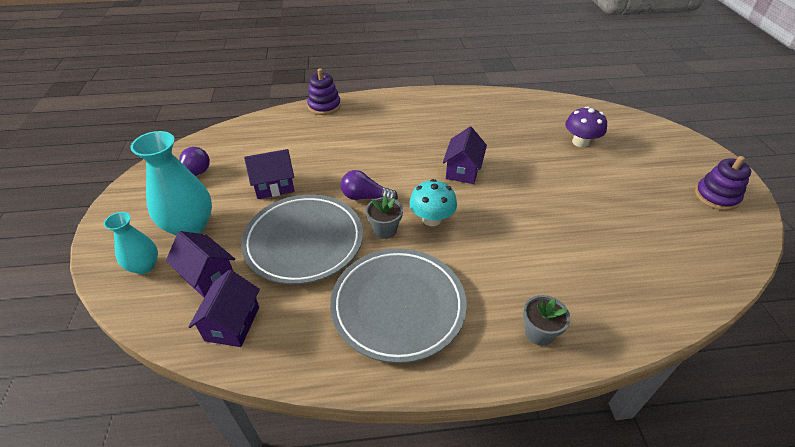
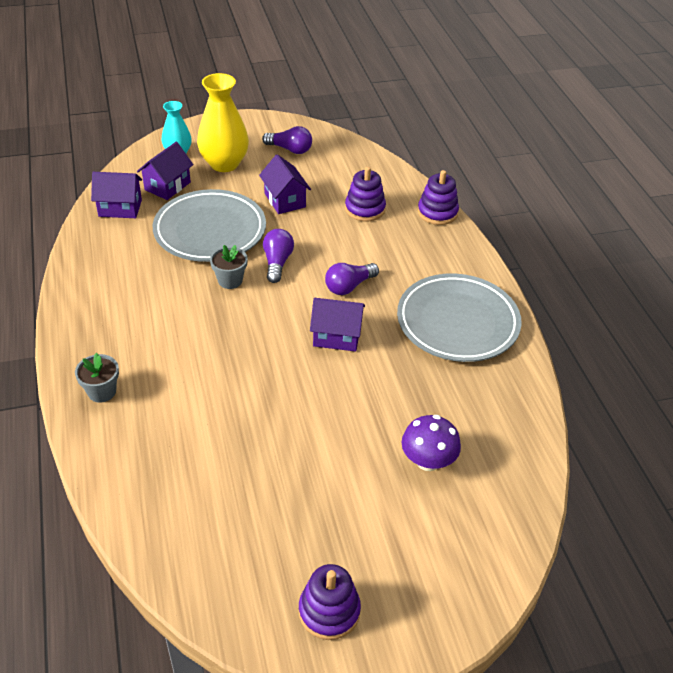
camera: 80 degrees right, 0 degrees up
(190, 226) = (224, 164): turquoise vase -> yellow vase
(306, 140) = (365, 209): none -> purple stacking toy
(398, 306) = (135, 297): grey plate -> grey plate (457, 322)
(404, 158) = (349, 286): none -> purple light bulb
(432, 219) = (249, 313): turquoise mushroom -> none

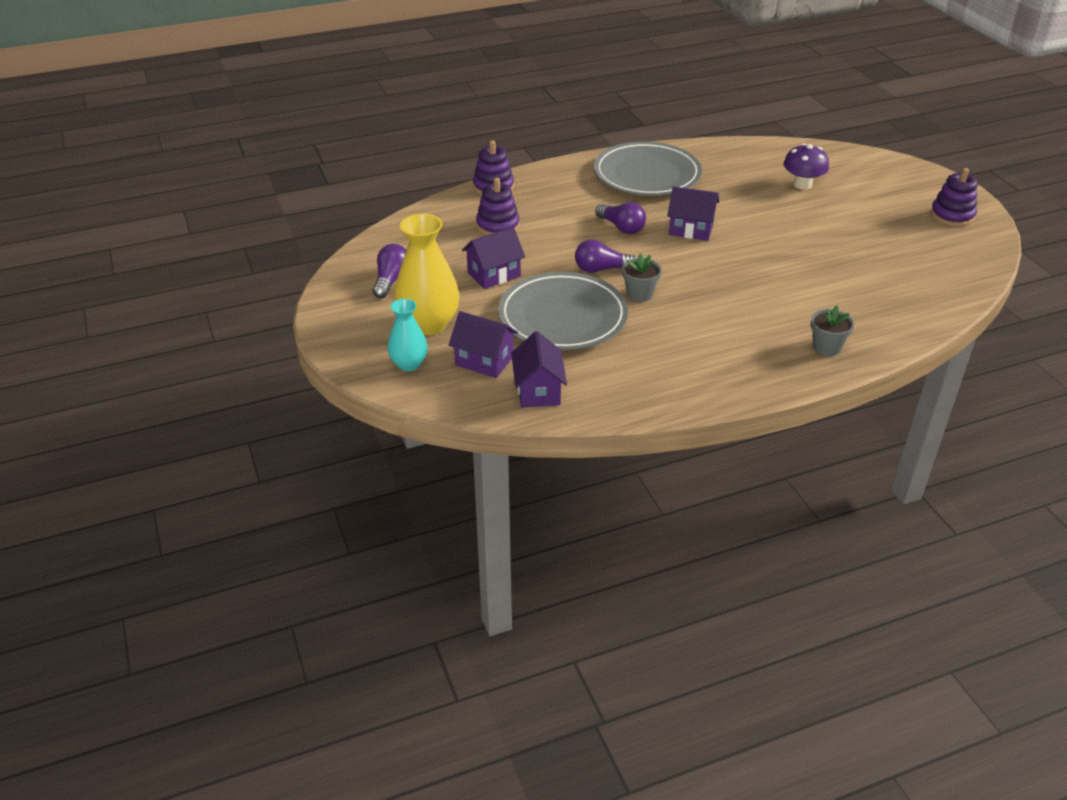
camera: 95 degrees left, 5 degrees down
(337, 336) = (691, 229): purple house -> purple house turned 75 degrees counterclockwise

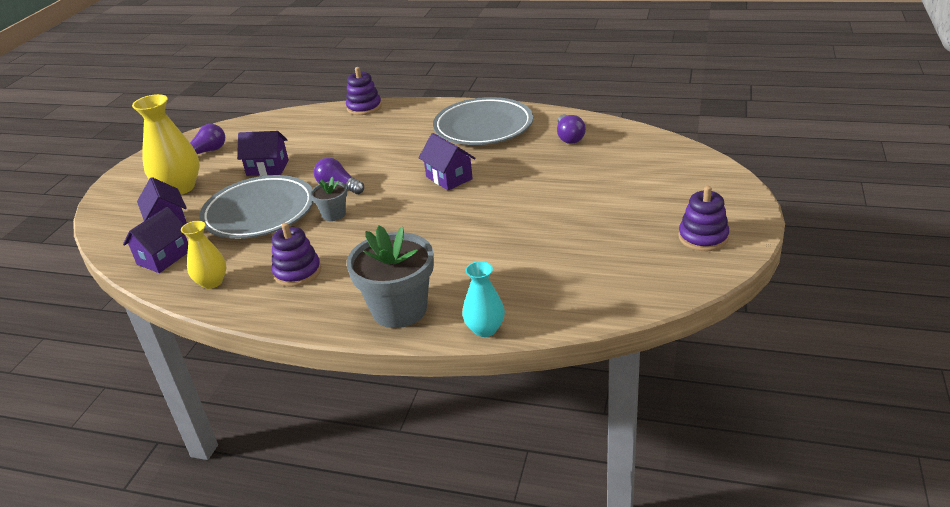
camera: 40 degrees right, 5 degrees down
(409, 364) = (128, 210): turquoise vase -> turquoise vase (485, 329)
(497, 226) = (324, 135): purple stacking toy -> purple stacking toy (297, 272)
(621, 227) = (401, 161): purple light bulb -> purple light bulb (569, 137)
(628, 391) = (212, 282): none -> yellow vase
(802, 184) = (600, 168): purple mushroom -> none
(826, 347) = (399, 309): grey flower pot -> grey flower pot, size x1.96

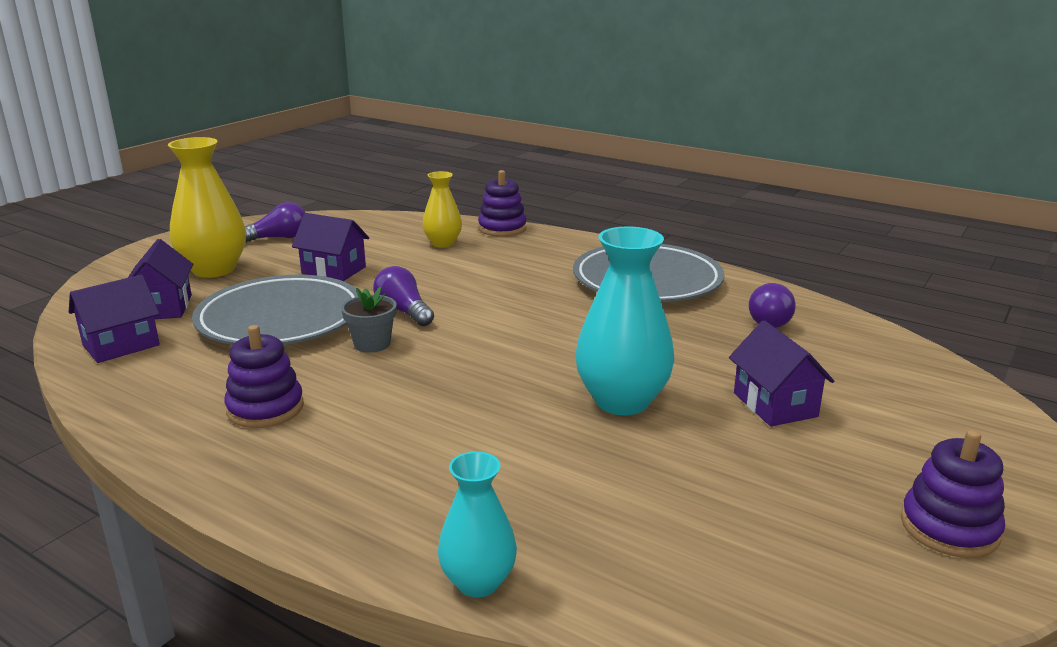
camera: 15 degrees right, 10 degrees down
(212, 282) = (148, 392): yellow vase -> yellow vase (443, 243)
(399, 309) = (365, 506): grey flower pot -> none
(449, 178) = (560, 334): purple house -> purple house (774, 405)
(508, 212) = (622, 401): none -> turquoise vase

